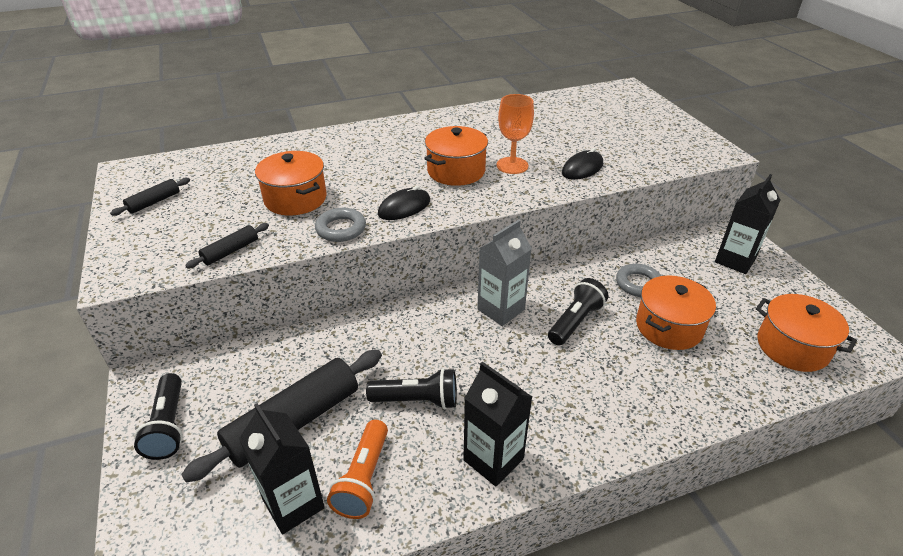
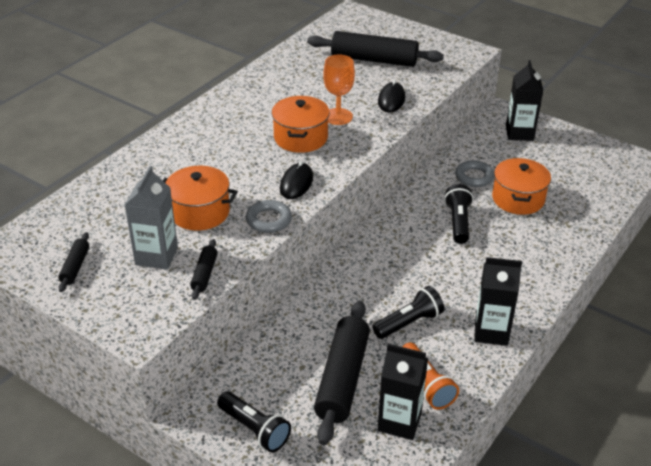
camera: 35 degrees left, 0 degrees up
(501, 309) = (401, 237): grey carton -> grey carton (156, 256)
(604, 130) = (374, 59): none -> black rolling pin
(792, 347) = (596, 179): orange pot -> none

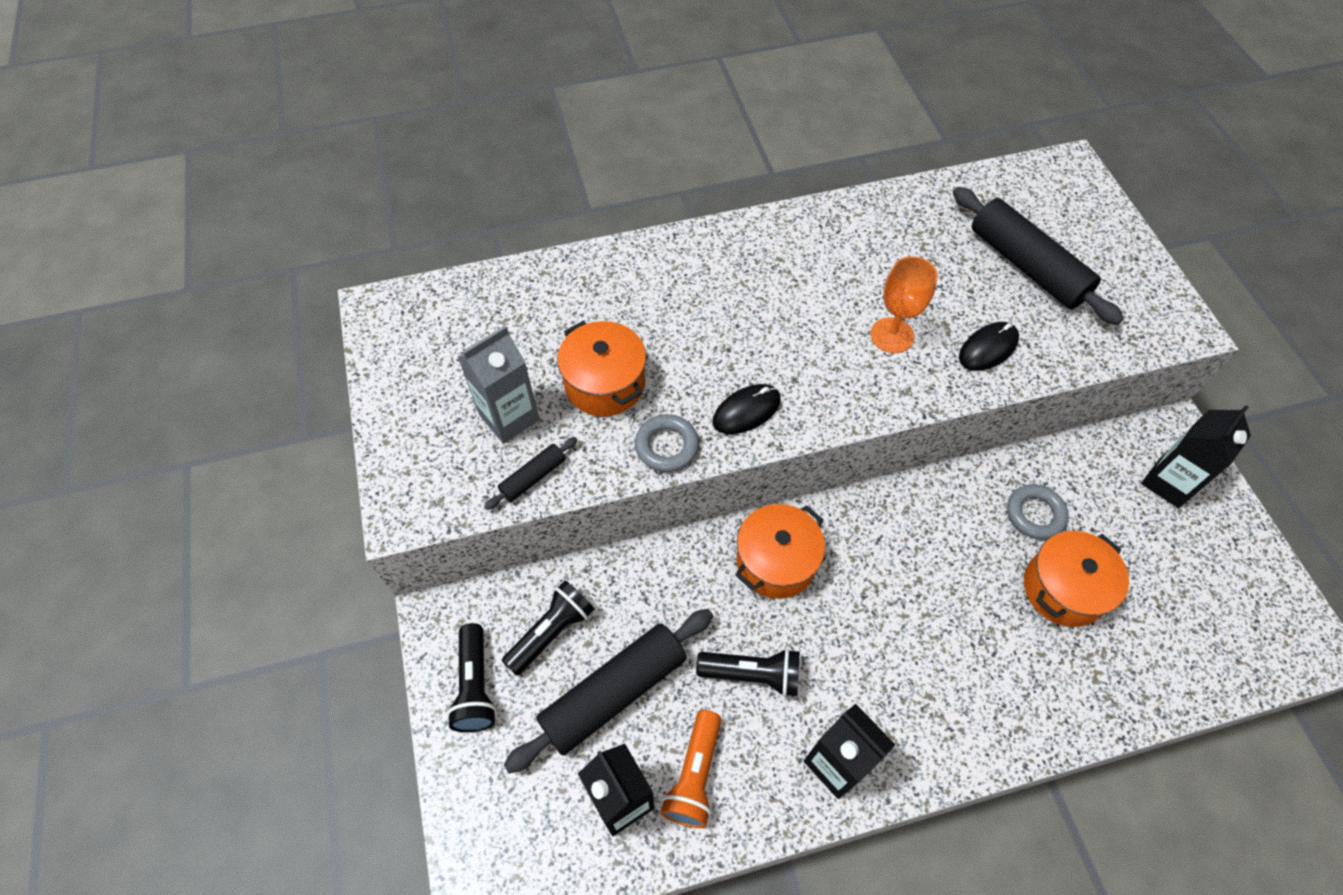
camera: 40 degrees right, 20 degrees up
(75, 267) = (425, 377): black rolling pin -> none
(300, 138) = (815, 342): orange pot -> orange pot (775, 561)
(458, 222) = (947, 570): black flashlight -> black flashlight (551, 632)

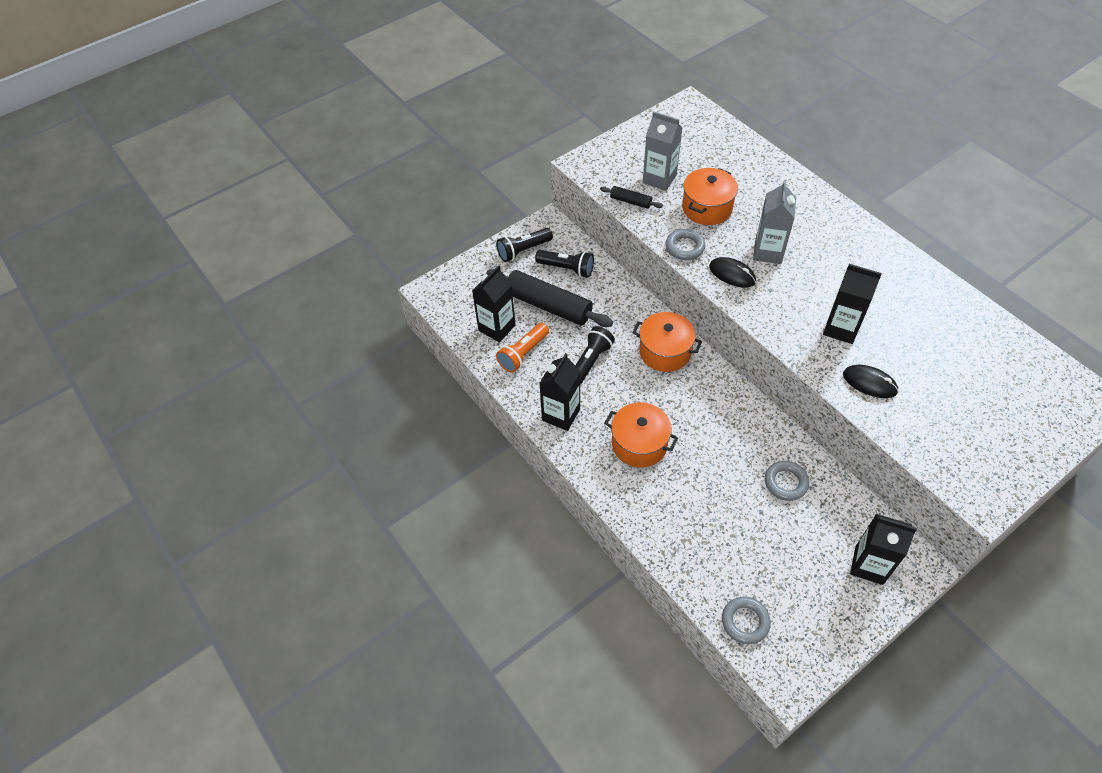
camera: 70 degrees right, 5 degrees down
(694, 775) = (523, 353): orange flashlight -> orange flashlight turned 45 degrees counterclockwise
(726, 351) = (768, 252): none -> grey carton
(752, 674) = (590, 361): black flashlight -> black flashlight turned 135 degrees counterclockwise
(892, 335) = (841, 329): orange goblet -> black carton
(1027, 266) = (965, 391): black rolling pin -> none
(1063, 589) = (738, 510): orange pot -> orange pot (639, 444)
(1228, 658) = (745, 622): none -> grey ring

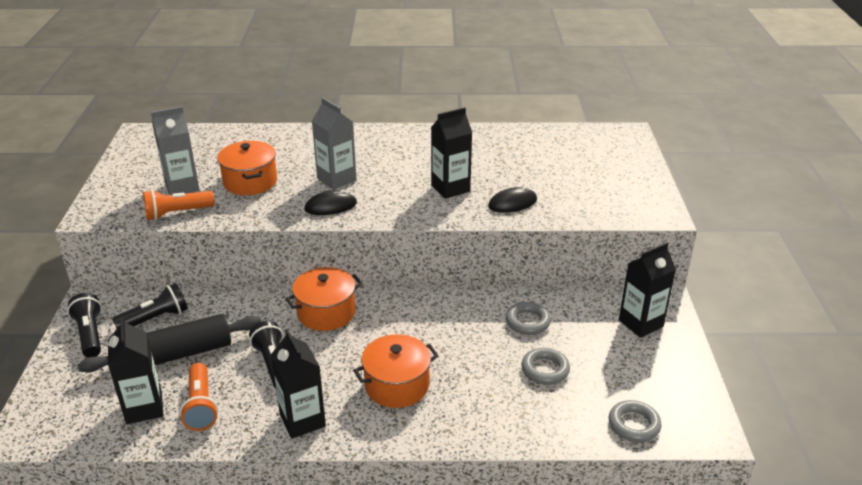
camera: 55 degrees left, 20 degrees down
(523, 250) = (90, 334): black flashlight -> black flashlight turned 150 degrees clockwise
(630, 201) = (177, 213): black rolling pin -> orange flashlight
(685, 247) = (269, 213): grey ring -> grey ring (545, 369)

